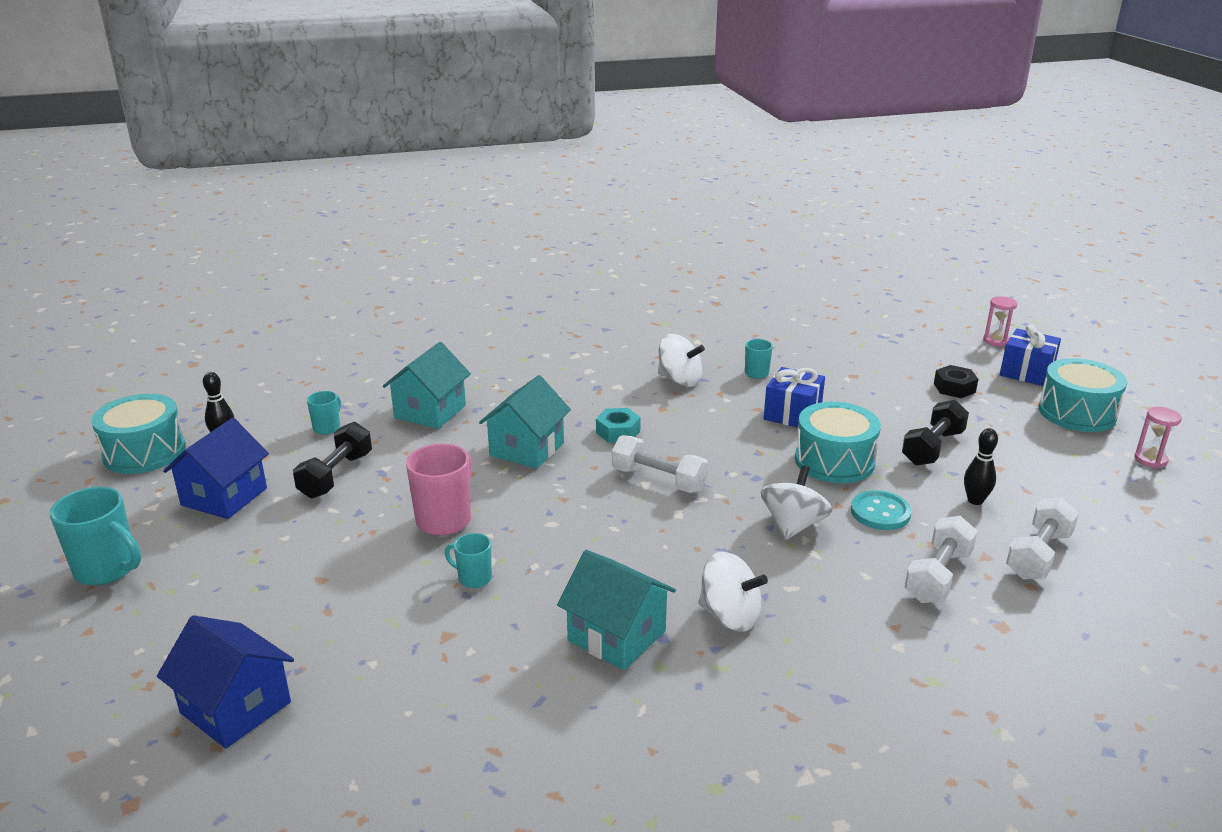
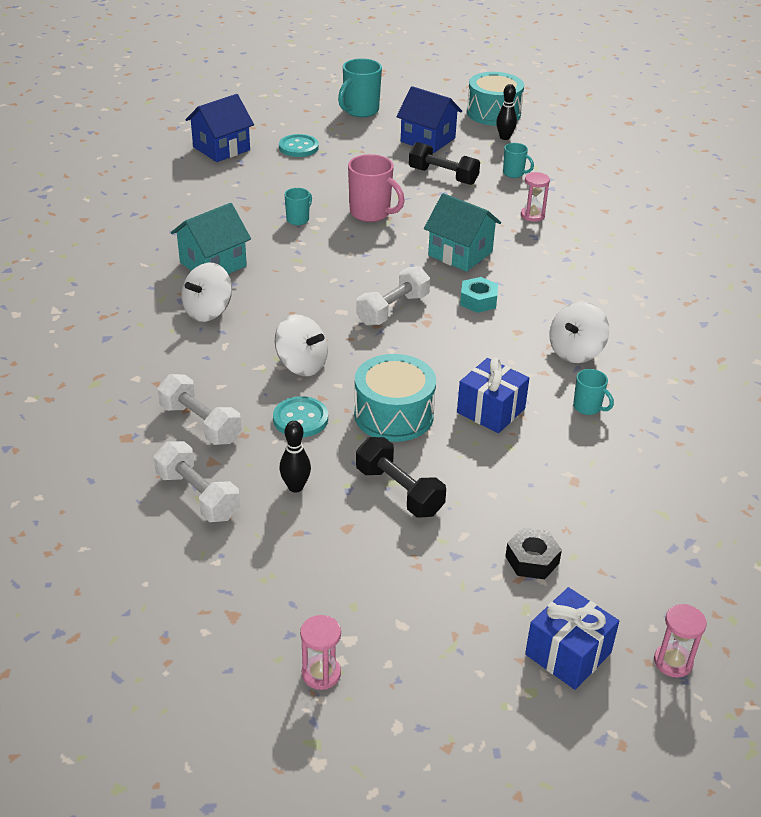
camera: 100 degrees right, 10 degrees up
(238, 615) = (298, 147): none -> turquoise button
(430, 411) = (532, 215): turquoise house -> pink hourglass
(1077, 413) = (447, 655): turquoise drum -> none

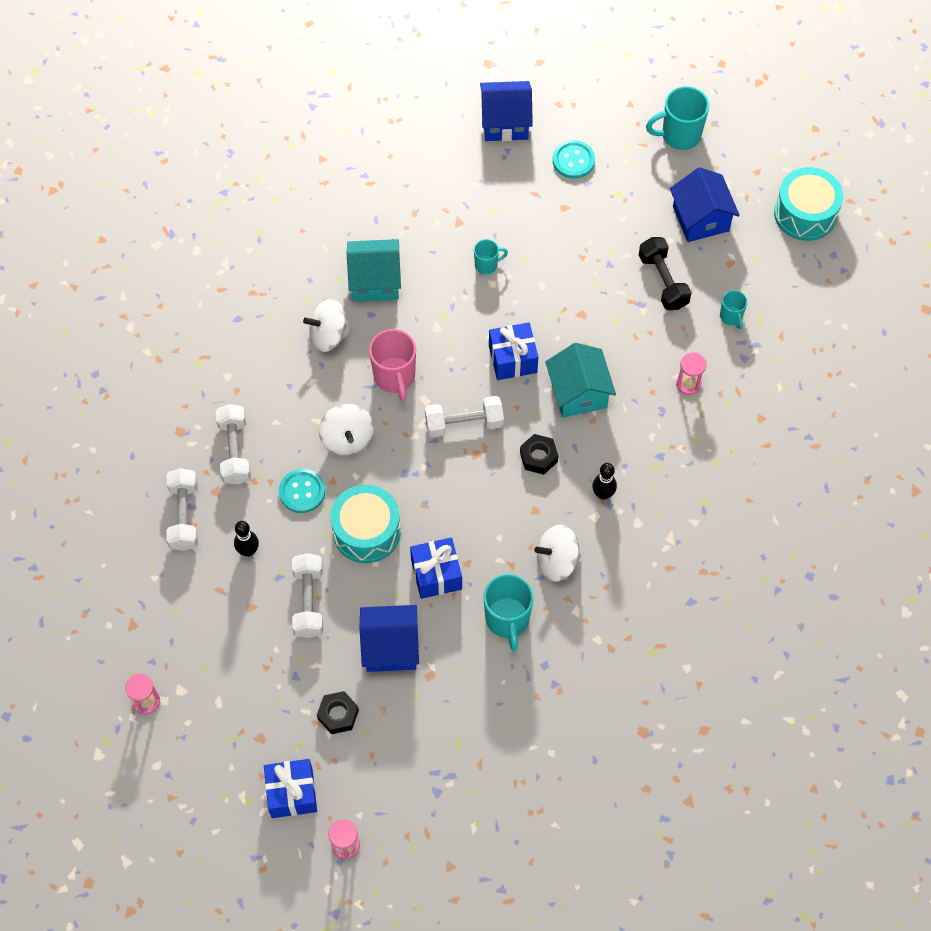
camera: 40 degrees right, 25 degrees up
(371, 213) = (553, 294): pink mug -> pink mug (395, 377)
(385, 258) = (512, 359): none -> blue gift
(399, 491) = (308, 601): black dumbbell -> white dumbbell
(478, 301) = (538, 457): turquoise nut -> black nut
(504, 137) = (777, 258): black bowling pin -> black bowling pin (603, 494)
(515, 481) = (390, 647): none -> blue house
(588, 407) = (507, 620): turquoise mug -> turquoise mug, size x1.80

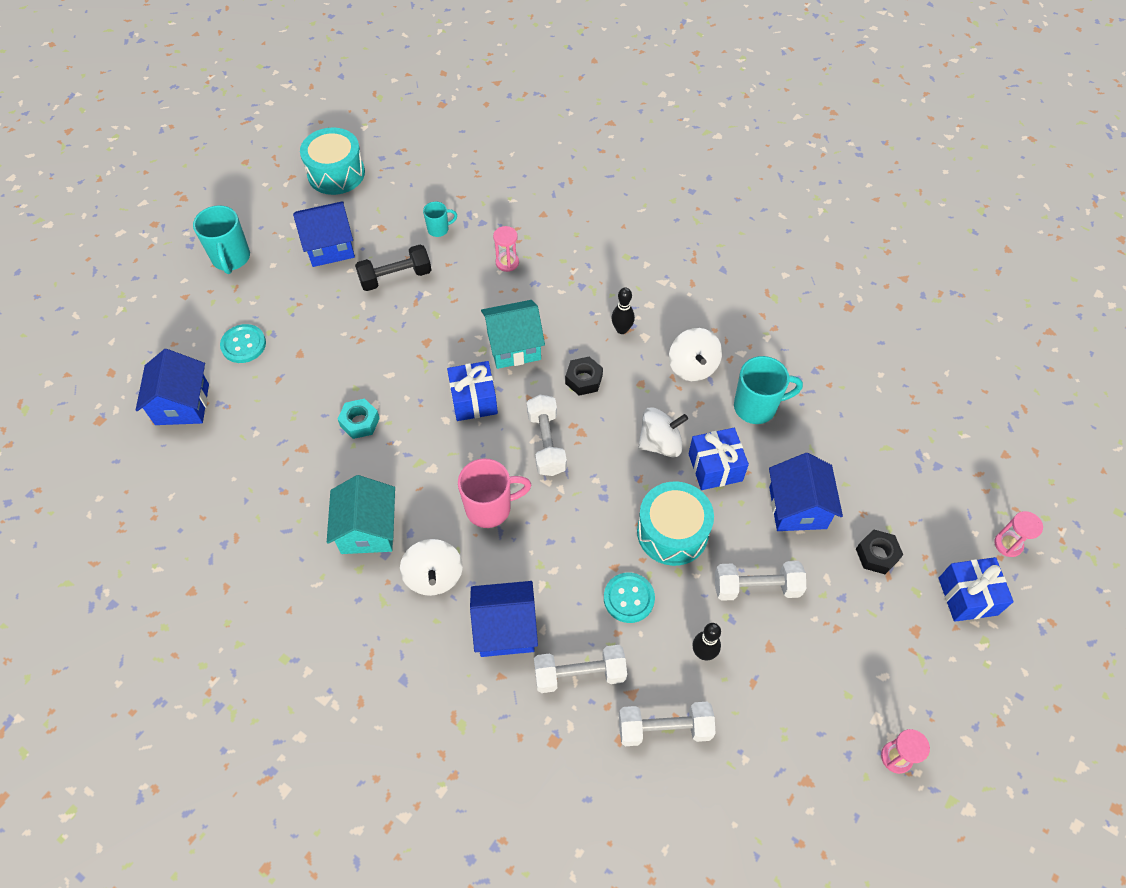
camera: 90 degrees left, 5 degrees down
(278, 393) = (505, 628): none -> blue house
(347, 438) = (564, 554): white spinning top -> white spinning top (660, 443)
(487, 265) = (360, 422): turquoise mug -> turquoise nut

